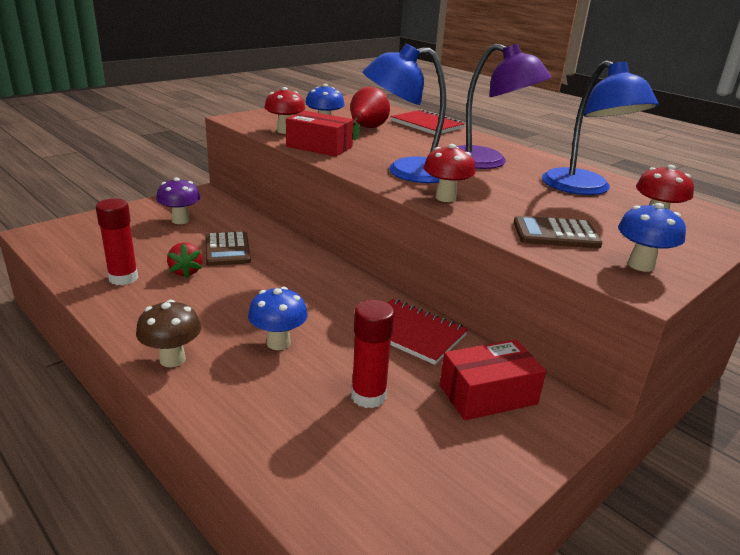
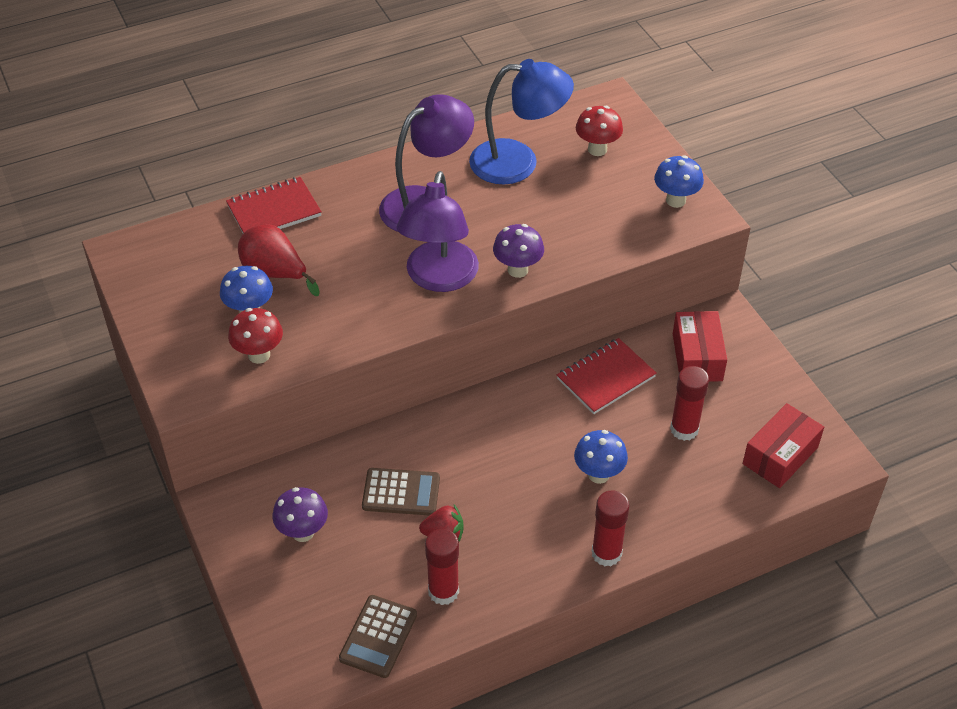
camera: 70 degrees left, 20 degrees up
(172, 359) = (606, 553): brown mushroom -> red glue stick
(319, 147) = (333, 333): red box -> red box (780, 455)
(406, 172) = (439, 278): blue lamp -> purple lamp
(445, 198) = (518, 270): red mushroom -> purple mushroom
(555, 234) = (612, 225): brown calculator -> brown calculator (378, 636)

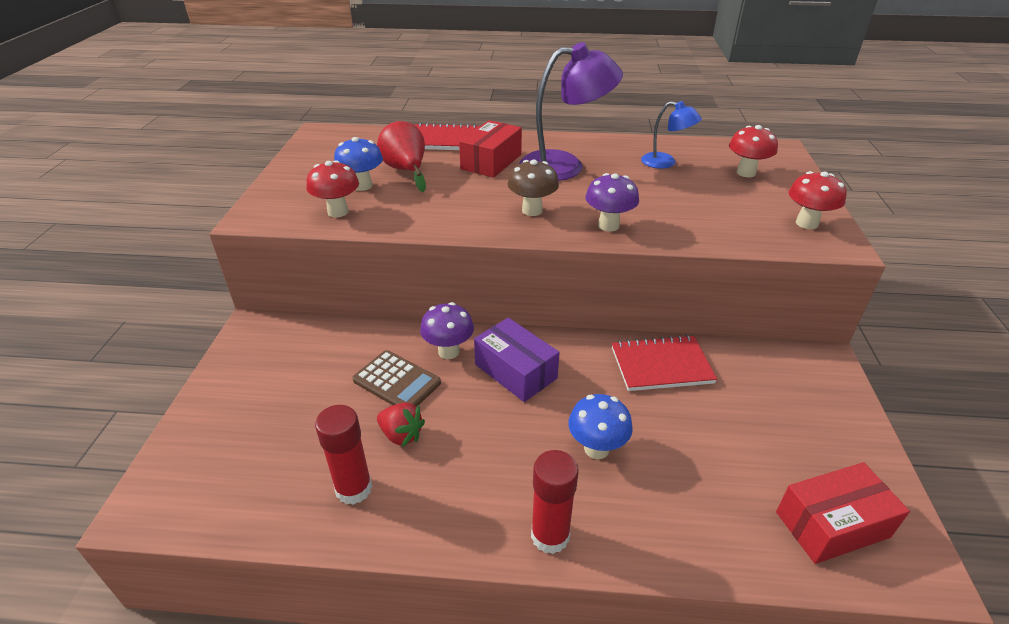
camera: 30 degrees right, 10 degrees down
(303, 532) = (289, 377): purple mushroom -> purple mushroom (448, 351)
(378, 636) = (256, 501): brown calculator -> none
(439, 278) = (532, 210): purple lamp -> brown mushroom
(493, 437) = (515, 371): none -> purple box
(518, 162) = (665, 163): blue lamp -> blue lamp, size x0.54
(675, 200) = (807, 223): blue mushroom -> red mushroom
(684, 429) = (720, 445): red glue stick -> none
(697, 357) = (772, 383): red box -> red box (491, 162)

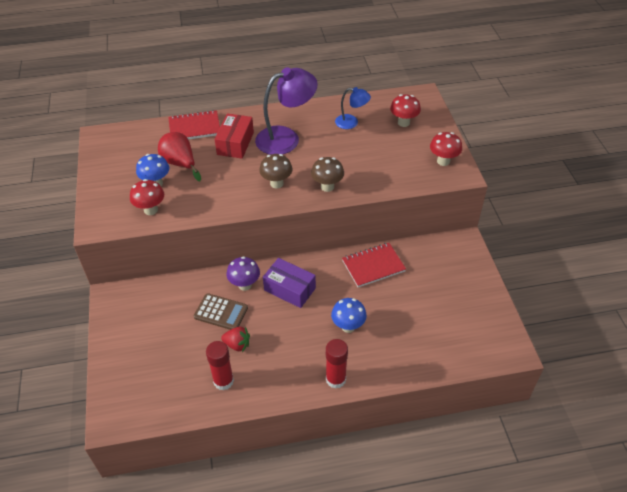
camera: 15 degrees left, 10 degrees up
(608, 225) = (327, 187): purple mushroom -> brown mushroom
(832, 524) = (472, 339): red box -> none

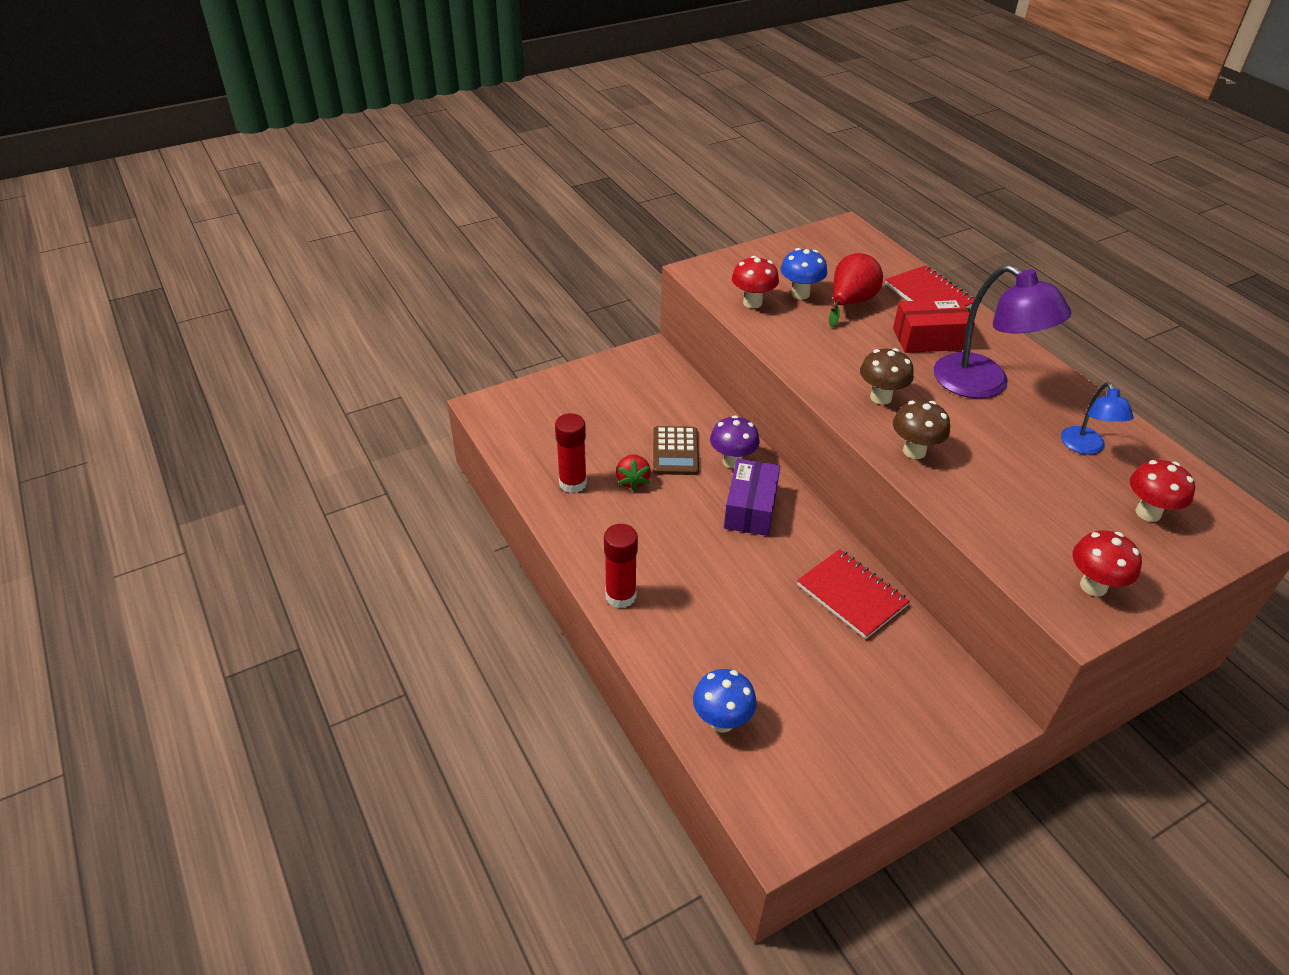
camera: 70 degrees right, 5 degrees down
(348, 326) = (718, 589): blue mushroom -> blue mushroom (722, 721)

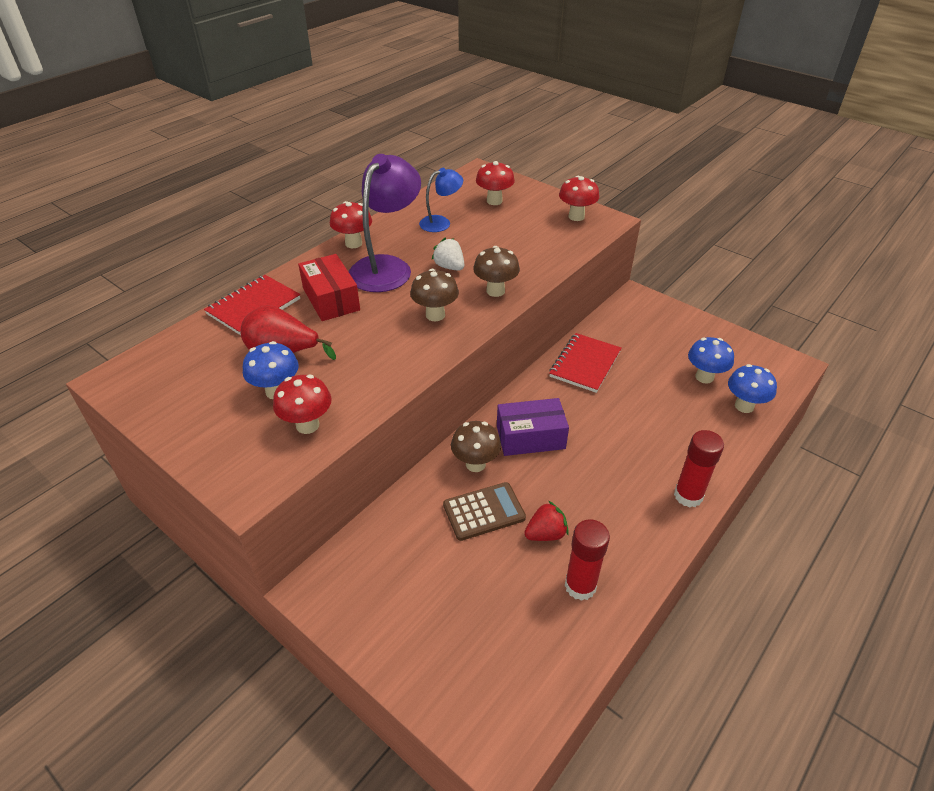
camera: 110 degrees left, 0 degrees up
(732, 461) = (475, 464): purple mushroom -> brown mushroom
(789, 707) = (704, 377): none -> blue mushroom
(974, 429) = (449, 267): none -> white strawberry
(1041, 370) = (353, 243): none -> red mushroom

